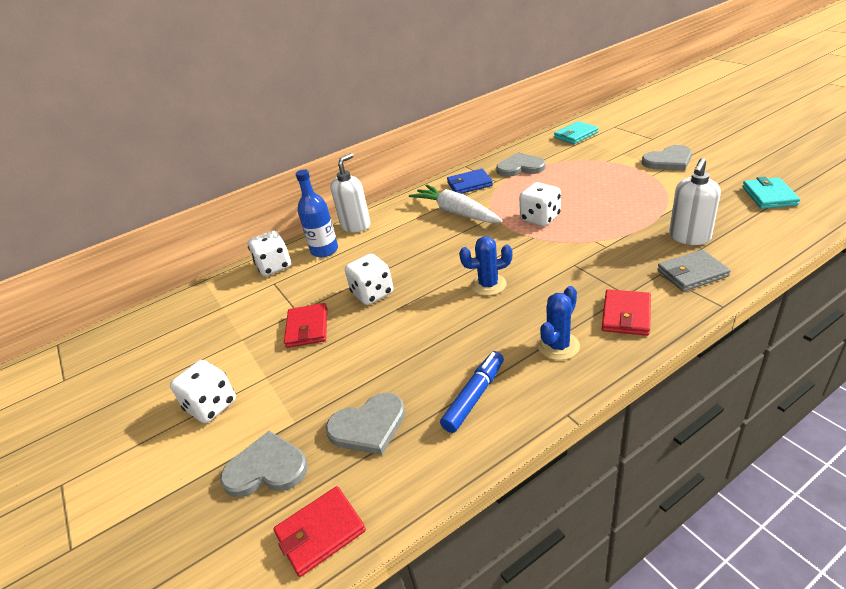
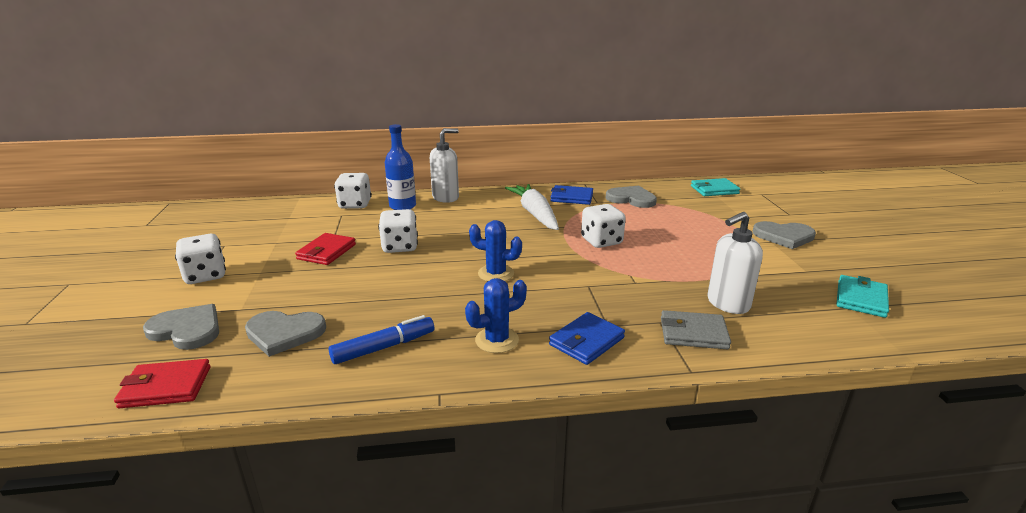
camera: 20 degrees right, 10 degrees down
(626, 315) = (586, 341): red wallet -> blue wallet

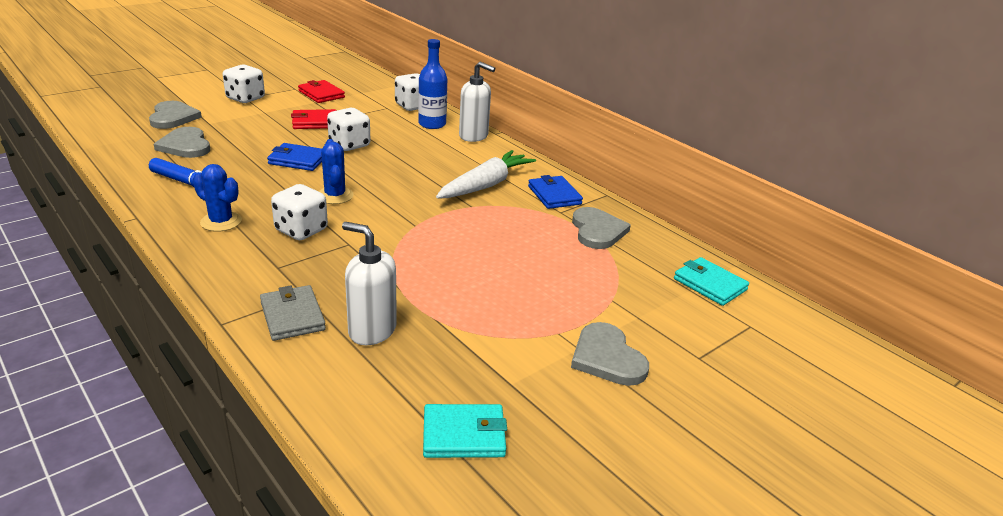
camera: 55 degrees right, 5 degrees up
(166, 387) = (107, 134): red wallet -> red wallet (321, 94)
(586, 341) = (243, 261): blue wallet -> blue wallet (298, 160)
(601, 241) = (456, 233): white dice -> white dice (301, 230)

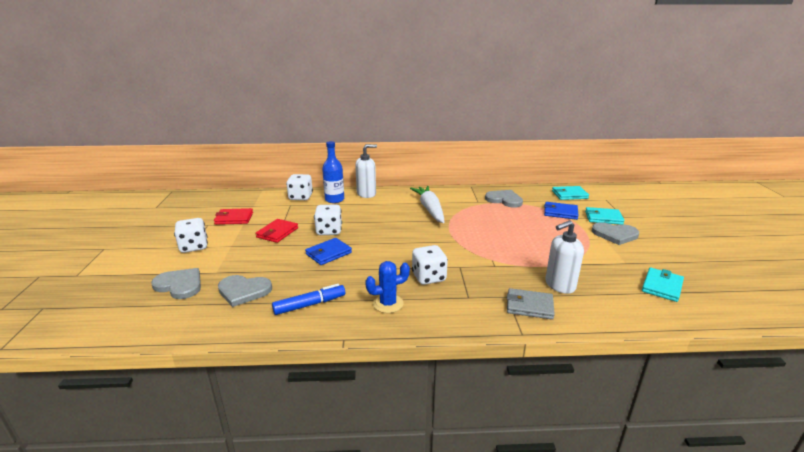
camera: 50 degrees left, 5 degrees down
(335, 195) = (394, 254): blue cactus -> none
(554, 195) = (459, 197): blue wallet -> blue wallet (560, 212)
(661, 335) = (603, 218): none -> turquoise wallet

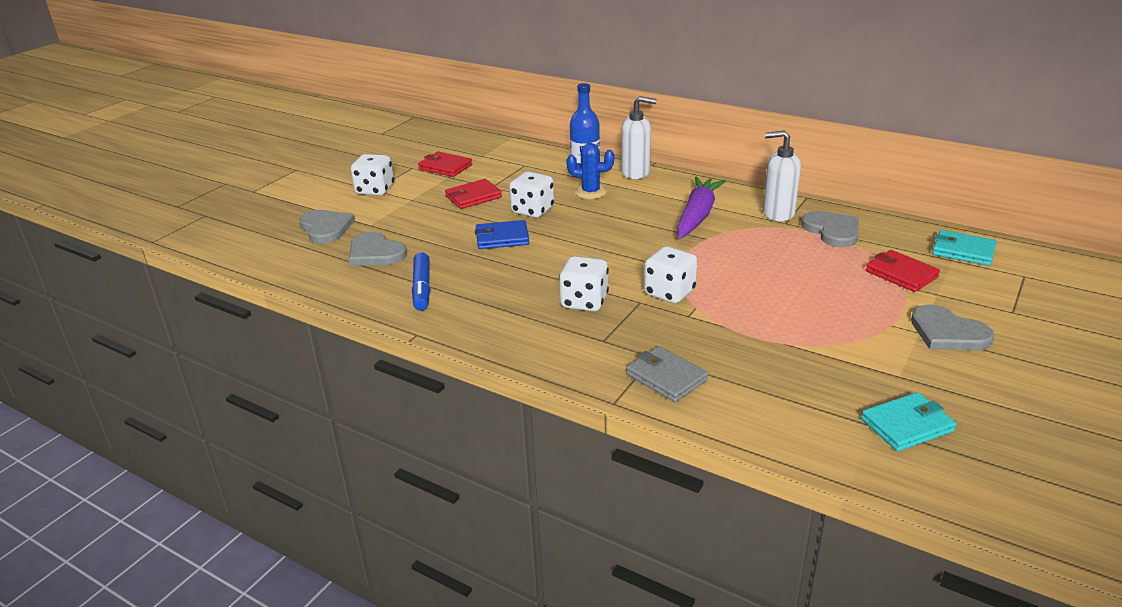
camera: 35 degrees right, 5 degrees up
(300, 197) = (547, 157): white dice -> white dice (669, 293)
(310, 305) = (422, 288): blue marker -> blue marker turned 75 degrees clockwise
(388, 304) = (502, 315): blue cactus -> blue cactus (590, 192)
(430, 209) = (697, 216): white carrot -> purple carrot
(559, 285) = (745, 368): white soap dispenser -> white soap dispenser (778, 213)
(560, 212) = (901, 274): blue wallet -> red wallet
(603, 218) = (968, 303): turquoise wallet -> none

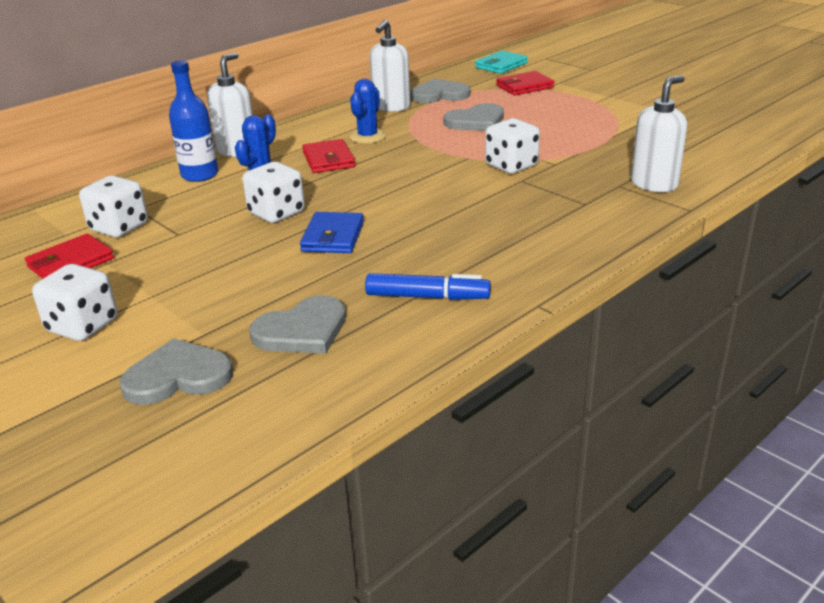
camera: 75 degrees left, 0 degrees up
(473, 197) = (196, 248): red wallet -> red wallet (328, 160)
(584, 302) = (509, 205): white dice -> white dice (119, 228)
(666, 377) = (654, 184): grey wallet -> white soap dispenser
(697, 216) = (367, 137): purple carrot -> blue cactus
(907, 425) = (726, 118): turquoise wallet -> none
(947, 333) = (613, 89): grey heart -> grey heart (476, 121)

